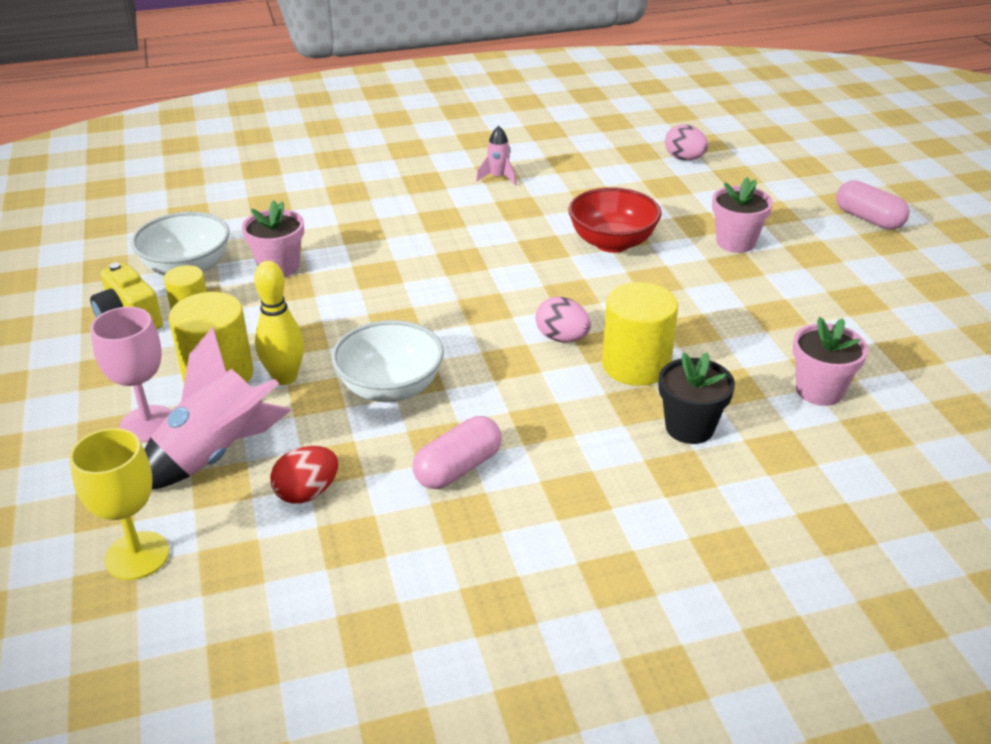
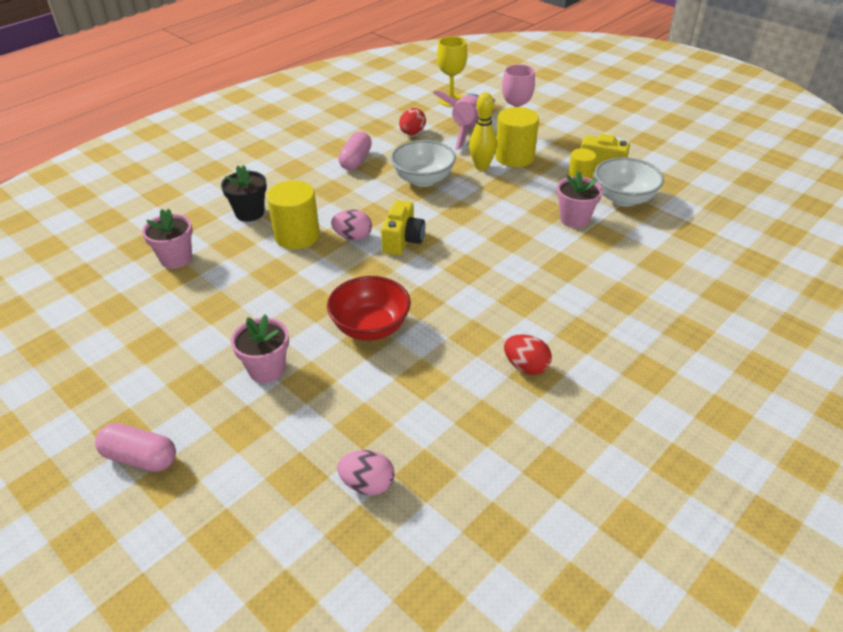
camera: 150 degrees right, 5 degrees up
(498, 177) = (526, 366): pink rocket -> red egg
(503, 312) = (403, 241): none -> yellow camera

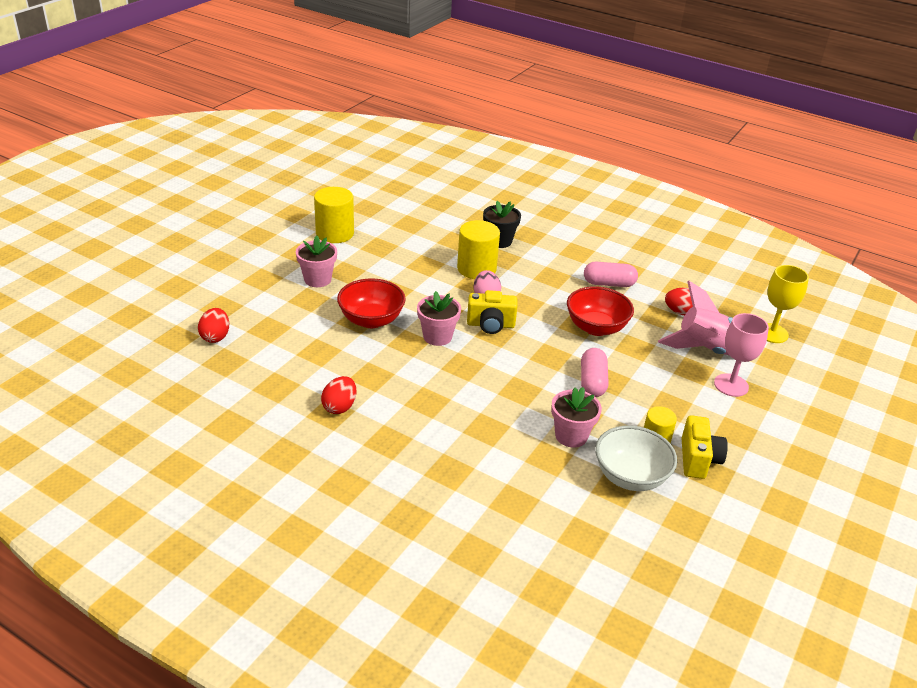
camera: 75 degrees right, 5 degrees down
(140, 458) = (235, 246): pink capsule -> pink capsule (592, 382)
(176, 258) = (428, 220): pink flower pot -> pink flower pot (437, 336)
(367, 484) = (215, 337): pink egg -> red egg
(423, 179) = (596, 327): white bowl -> red bowl
(481, 166) = (641, 364): yellow bowling pin -> none
(514, 157) = (674, 387): yellow cylinder -> yellow cylinder (335, 233)

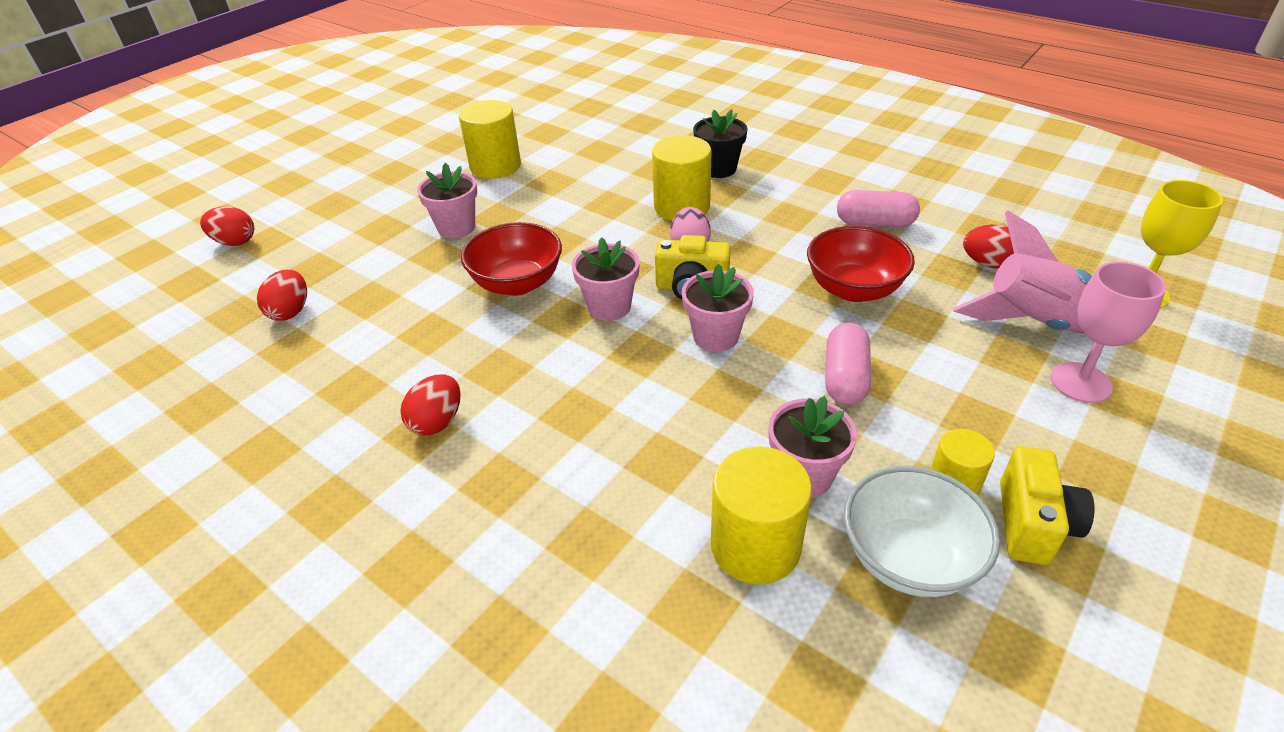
camera: 10 degrees right, 5 degrees up
(154, 286) = (235, 242): none -> red egg
(510, 356) = (716, 336): none -> pink flower pot
(545, 472) = (755, 546): none -> yellow cylinder

